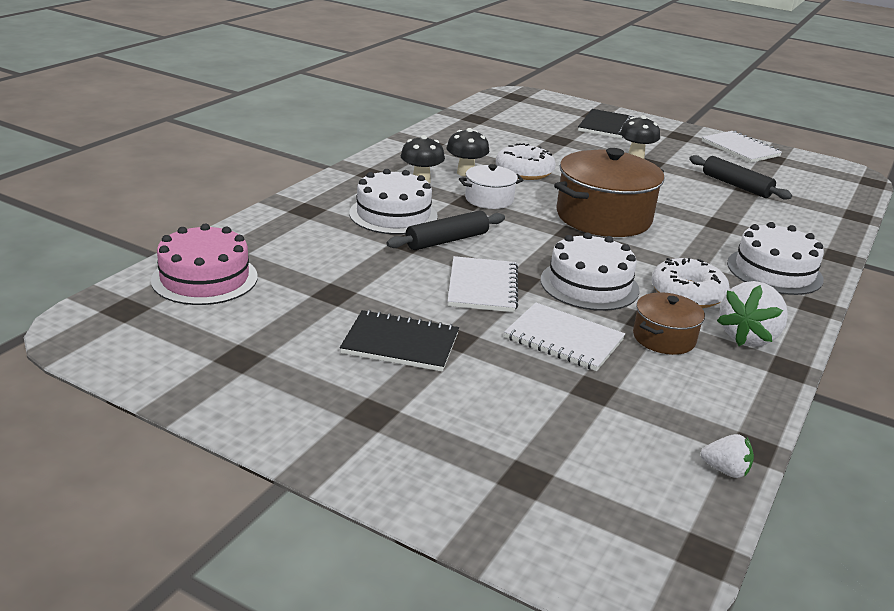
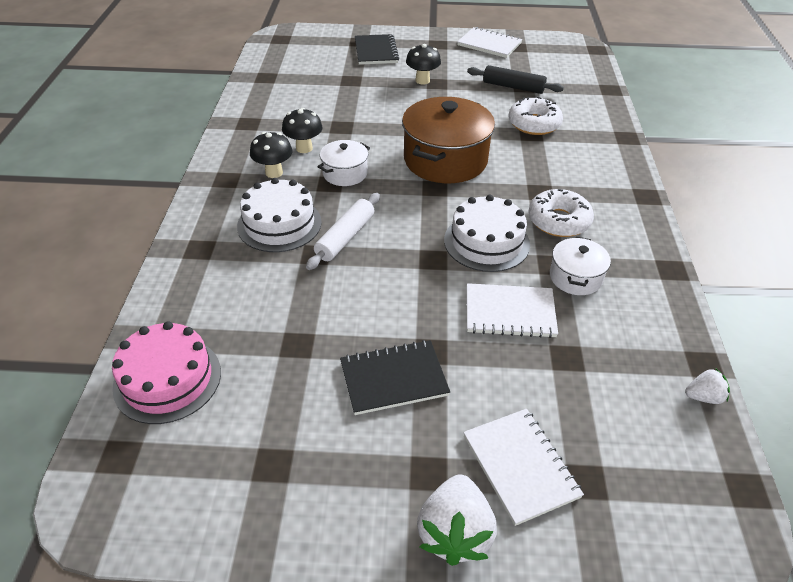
camera: 25 degrees left, 15 degrees up
(446, 240) = (345, 237): black rolling pin -> white rolling pin
(482, 287) = (410, 280): white notebook -> white notebook (520, 466)
(524, 171) = (349, 128): white donut -> white donut (534, 124)
(664, 338) = (575, 277): brown pot -> white pot
(748, 337) = (627, 250): white strawberry -> white strawberry (455, 533)
(774, 271) = (598, 171): white cake -> none

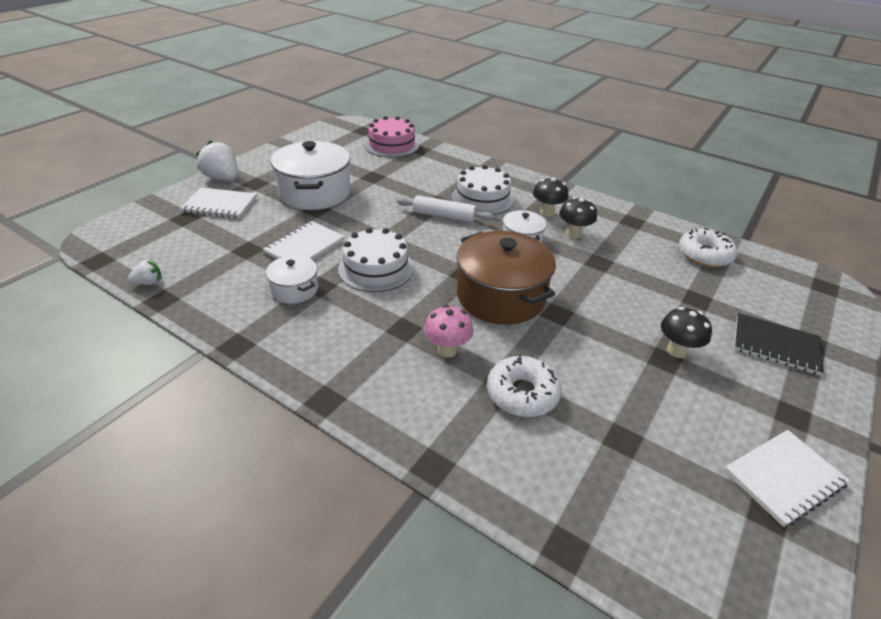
camera: 120 degrees right, 5 degrees down
(345, 237) = (444, 216): white rolling pin -> white rolling pin turned 45 degrees counterclockwise
(394, 379) = (315, 193): black notebook -> white pot
(513, 87) = (625, 427): black rolling pin -> none
(535, 164) = (447, 350): none -> pink mushroom
(559, 221) = (357, 317): white donut -> white donut (704, 255)
(703, 397) = (149, 283): white strawberry -> white strawberry turned 135 degrees counterclockwise

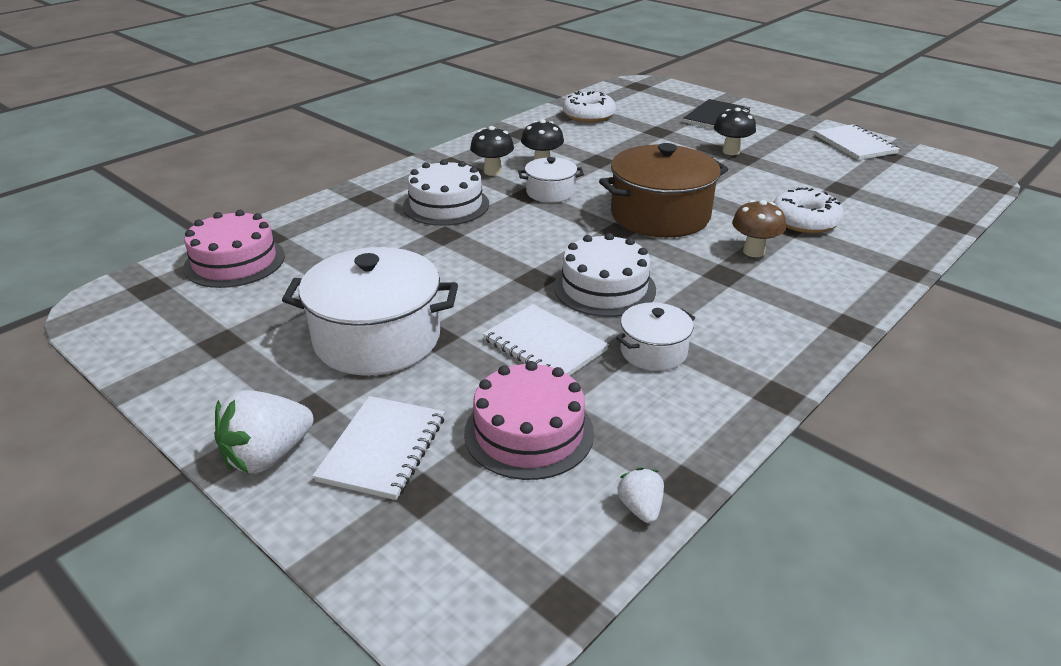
camera: 80 degrees left, 5 degrees down
(222, 245) = (529, 432): none -> pink cake
(444, 216) = (483, 233): white rolling pin -> none
(447, 350) = (753, 251): pink mushroom -> brown mushroom

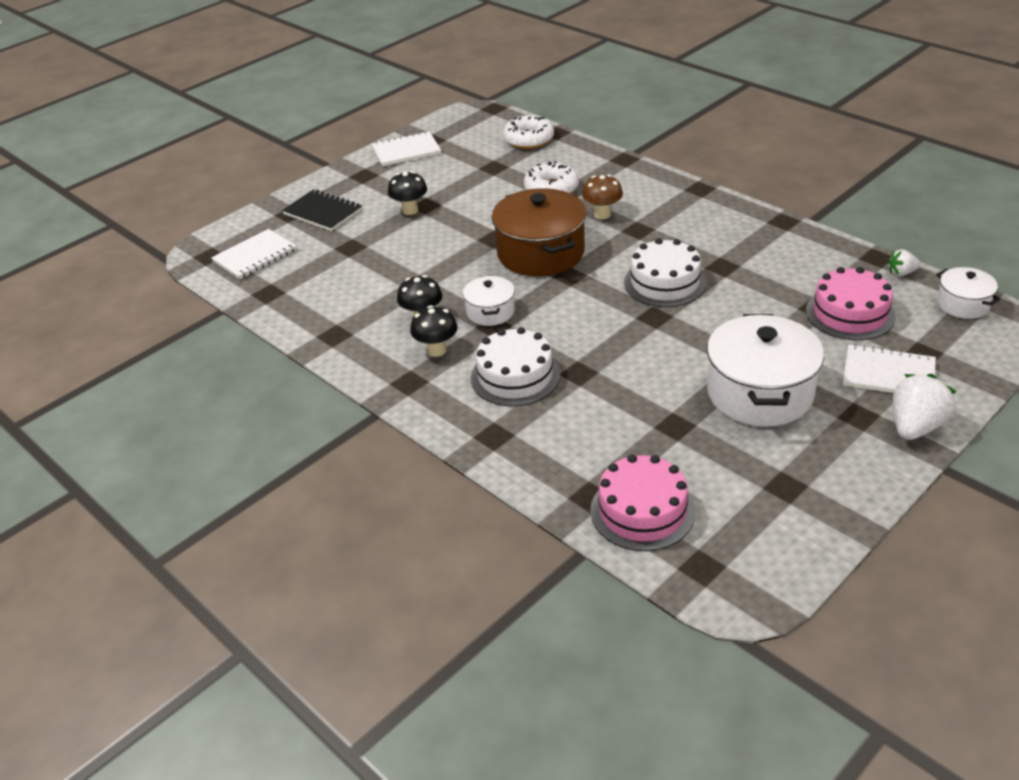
camera: 85 degrees left, 5 degrees up
(268, 456) = (915, 427): white strawberry -> white strawberry turned 105 degrees counterclockwise
(545, 345) = (750, 309): white notebook -> white notebook (255, 256)
(588, 115) = (293, 289): white donut -> white donut (528, 139)
(653, 351) = (747, 263): white pot -> white pot (963, 304)

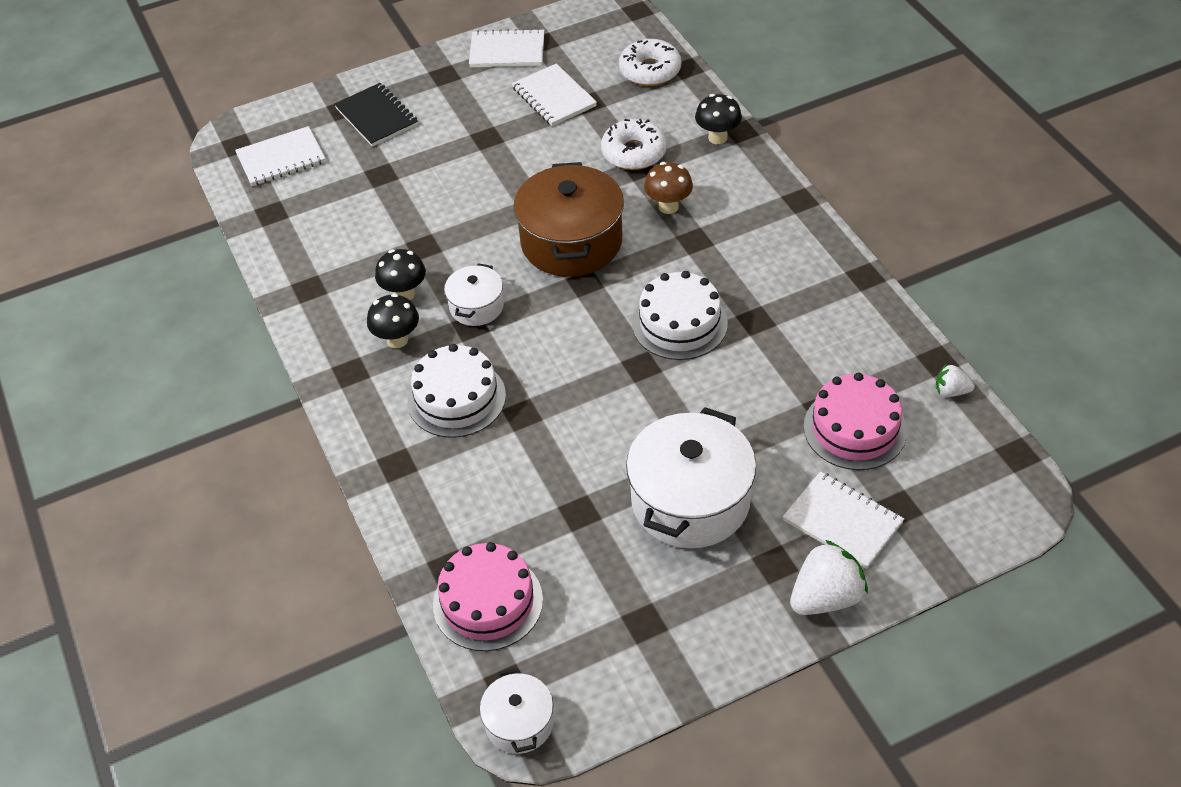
camera: 20 degrees right, 10 degrees up
(410, 210) = (467, 140): black mushroom -> black mushroom (717, 137)
(463, 170) = (554, 97): none -> white notebook
(963, 304) = (990, 457): white pot -> white pot (519, 723)

